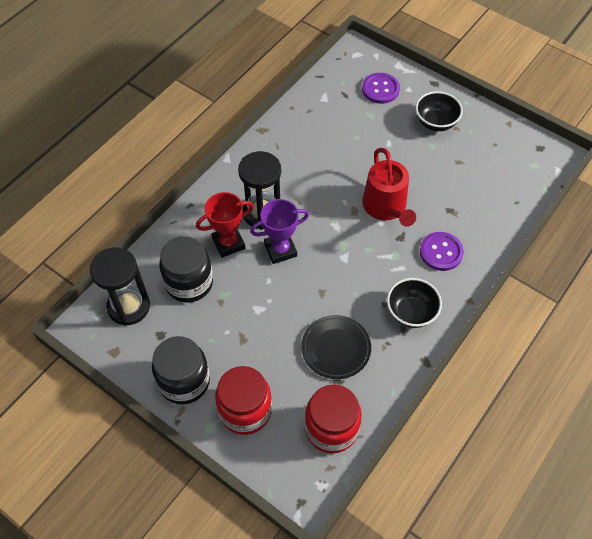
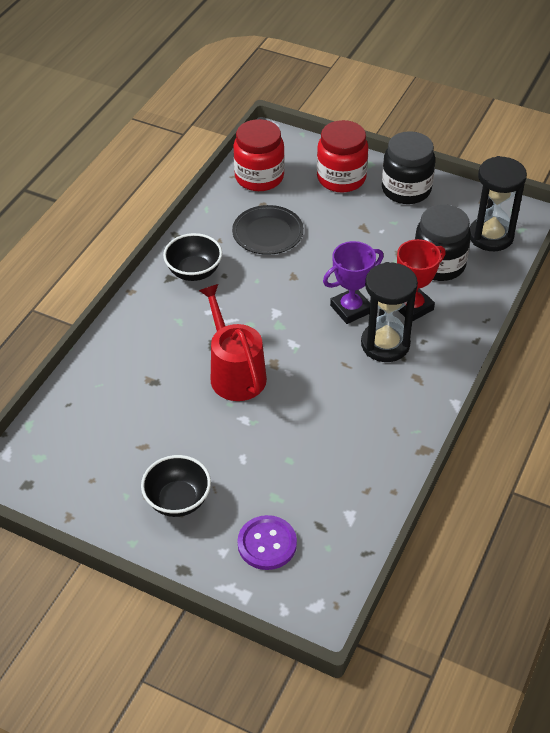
camera: 170 degrees right, 10 degrees down
(441, 252) = (164, 333): purple button -> none

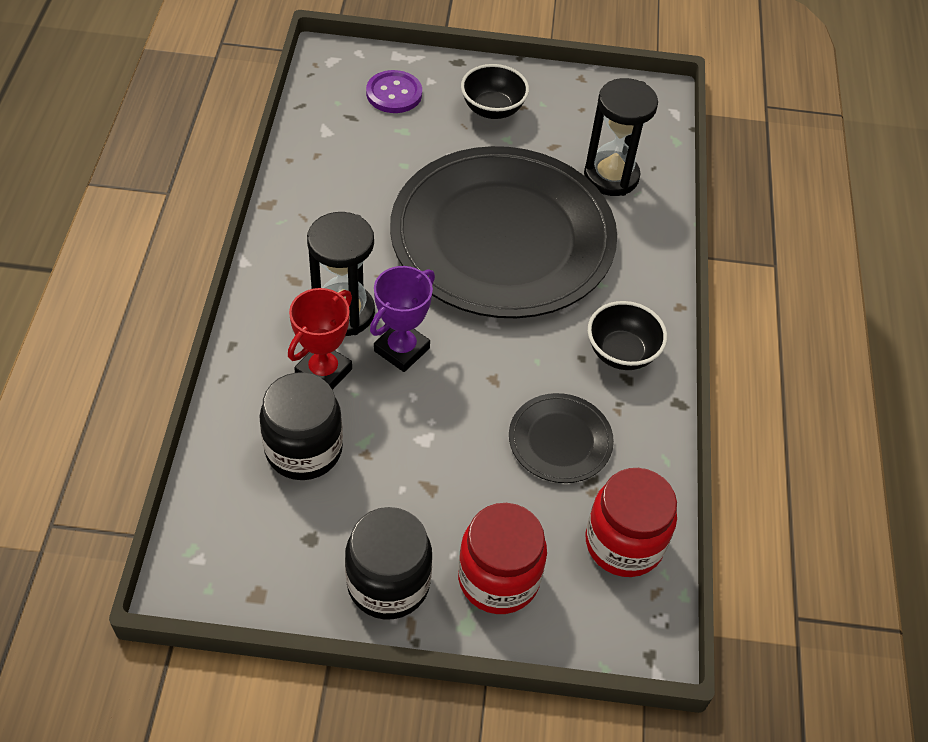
camera: 155 degrees right, 5 degrees up
(235, 373) = (502, 237): red watering can -> black plate
(491, 236) = (236, 523): black hourglass -> black hourglass (611, 176)

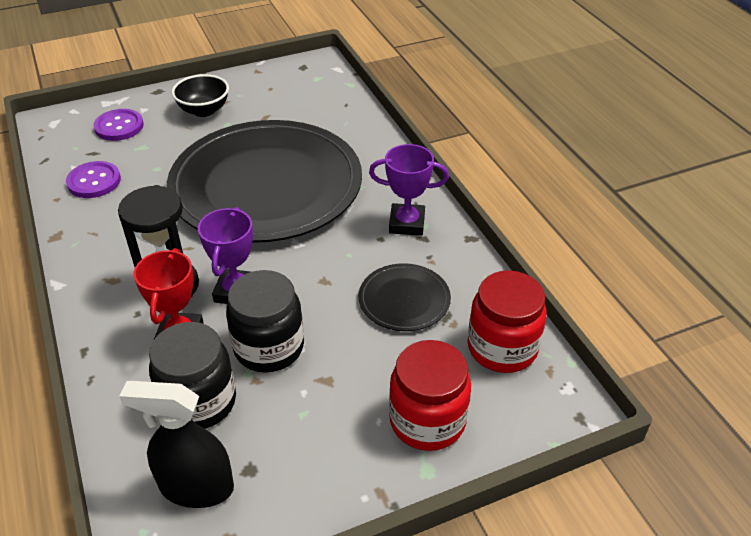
camera: 25 degrees left, 10 degrees down
(257, 530) = (196, 487): none -> black spray bottle
(334, 154) = (94, 181): none -> purple button
(388, 583) = (340, 471): black jar -> black jar (269, 347)
(611, 176) = (320, 120): black hourglass -> none
(621, 353) = (407, 223): black bowl -> purple trophy

